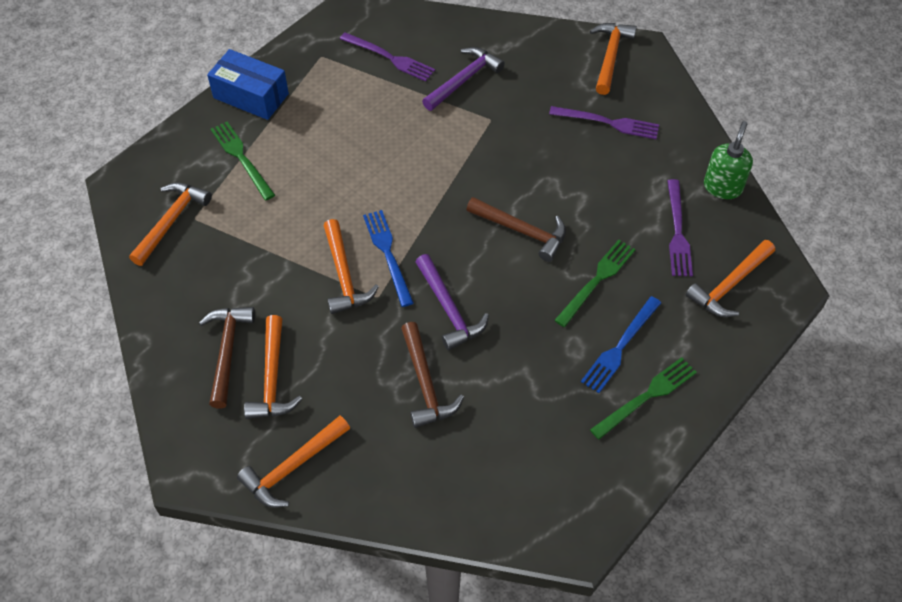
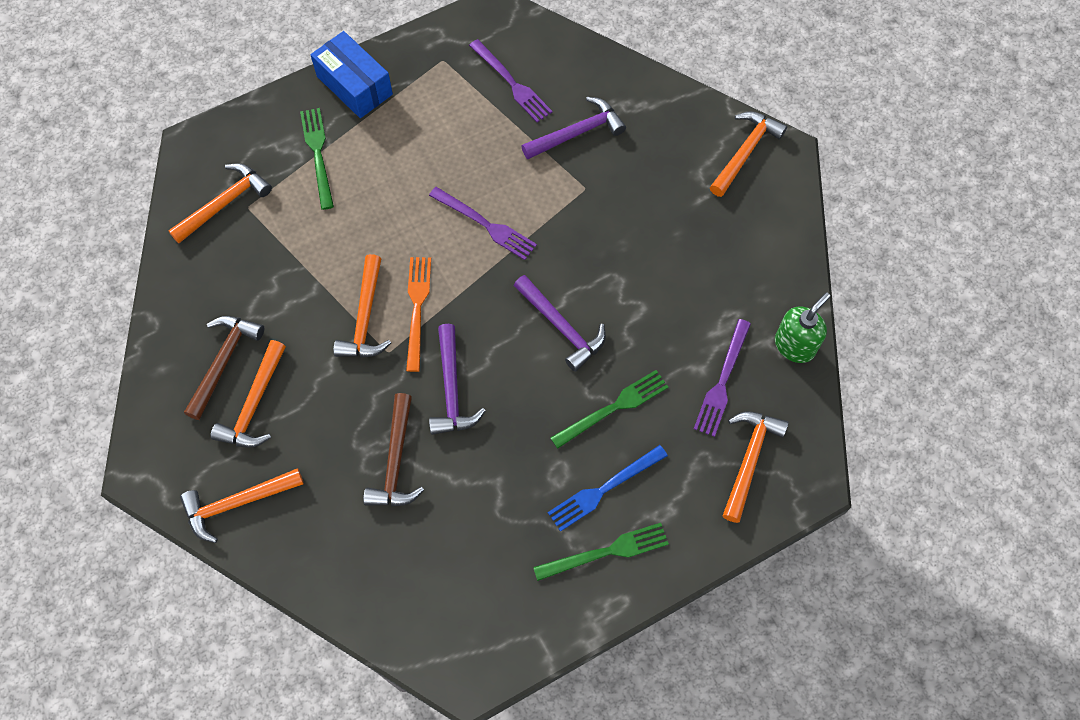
camera: 20 degrees right, 10 degrees up
(388, 254) = (417, 308): blue fork -> orange fork
(521, 231) = (561, 327): brown hammer -> purple hammer
(608, 123) = (707, 231): purple fork -> purple fork (485, 225)
(730, 285) = (749, 460): orange hammer -> orange hammer turned 135 degrees clockwise

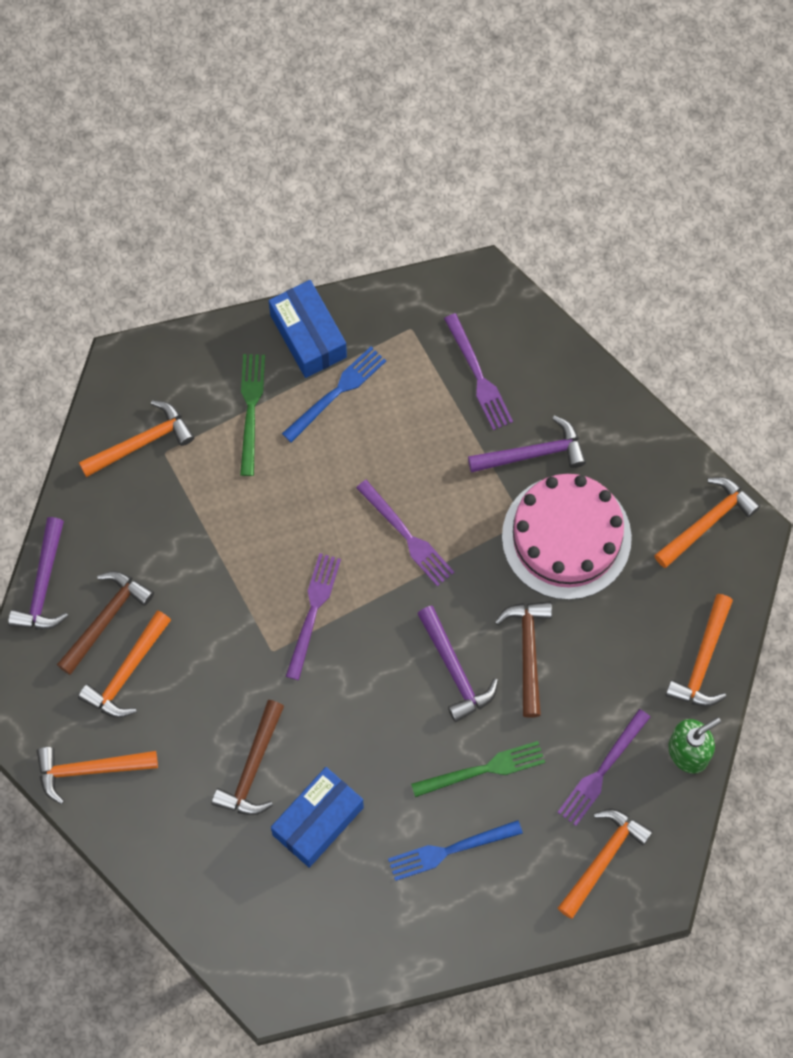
camera: 15 degrees right, 5 degrees up
(365, 317) = (258, 608): orange hammer -> orange hammer (703, 660)
(391, 123) = (337, 392): none -> blue fork
(417, 308) = (313, 611): orange fork -> purple fork
(451, 389) = (326, 707): purple hammer -> purple hammer (43, 584)
(471, 495) = (318, 821): none -> blue box
(606, 552) = (434, 913): green fork -> none
(623, 296) = (528, 652): none -> brown hammer
(627, 192) = (566, 537): none -> pink cake

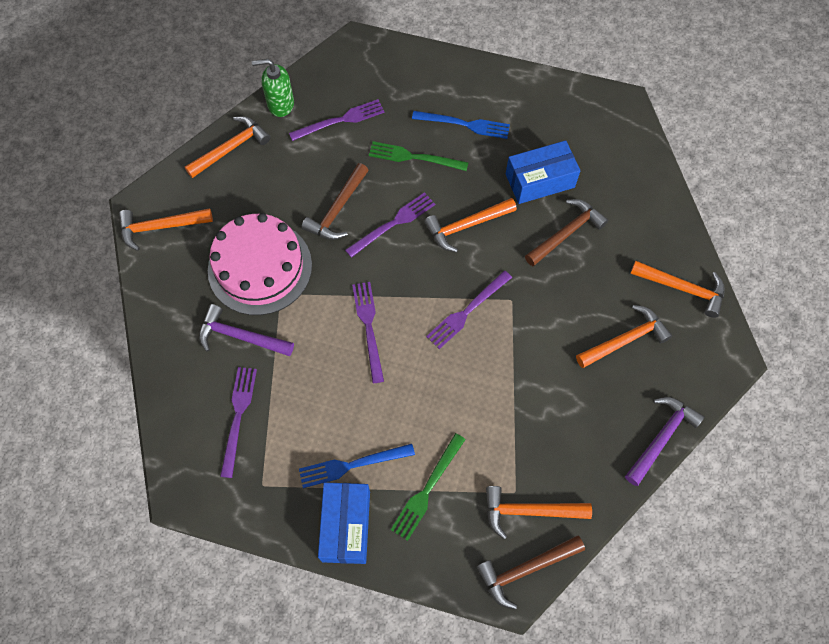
camera: 150 degrees left, 5 degrees down
(105, 619) = (624, 386): brown hammer -> brown hammer (526, 569)
(454, 670) = (393, 223): purple hammer -> purple fork
(603, 859) = (374, 76): orange hammer -> orange hammer (466, 226)

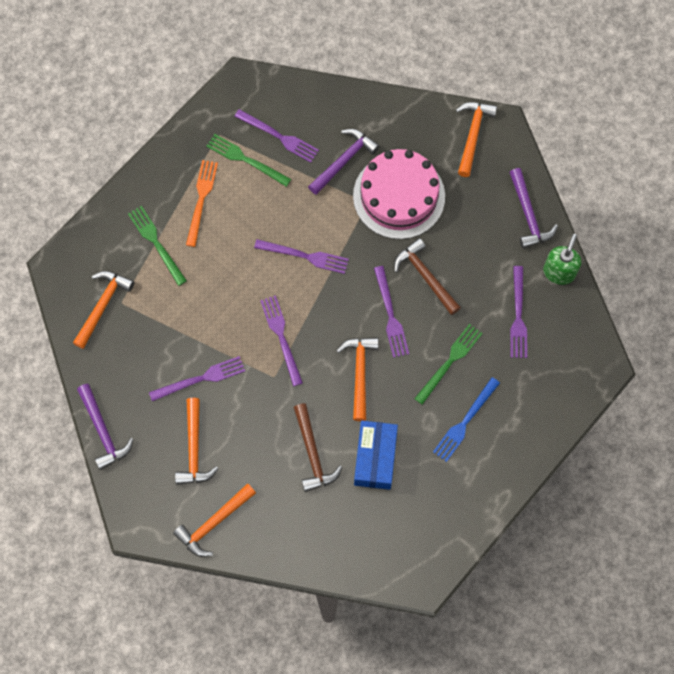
camera: 115 degrees right, 5 degrees up
(231, 148) = (528, 215): orange hammer -> purple hammer
(281, 440) = (245, 159): none -> green fork
(346, 526) = (160, 178): blue box -> none
(352, 465) = (201, 199): blue fork -> orange fork
(526, 569) = (65, 283): brown hammer -> none
(552, 367) = (201, 379): none -> purple fork

